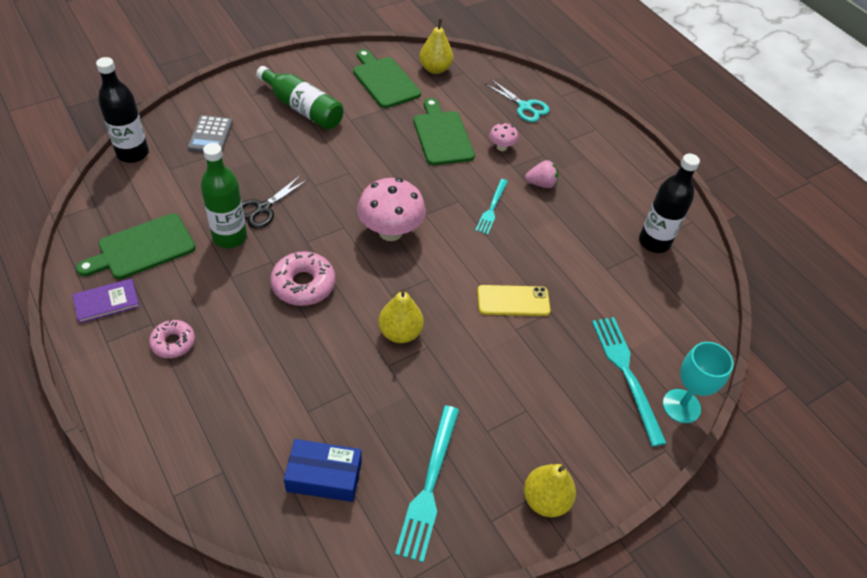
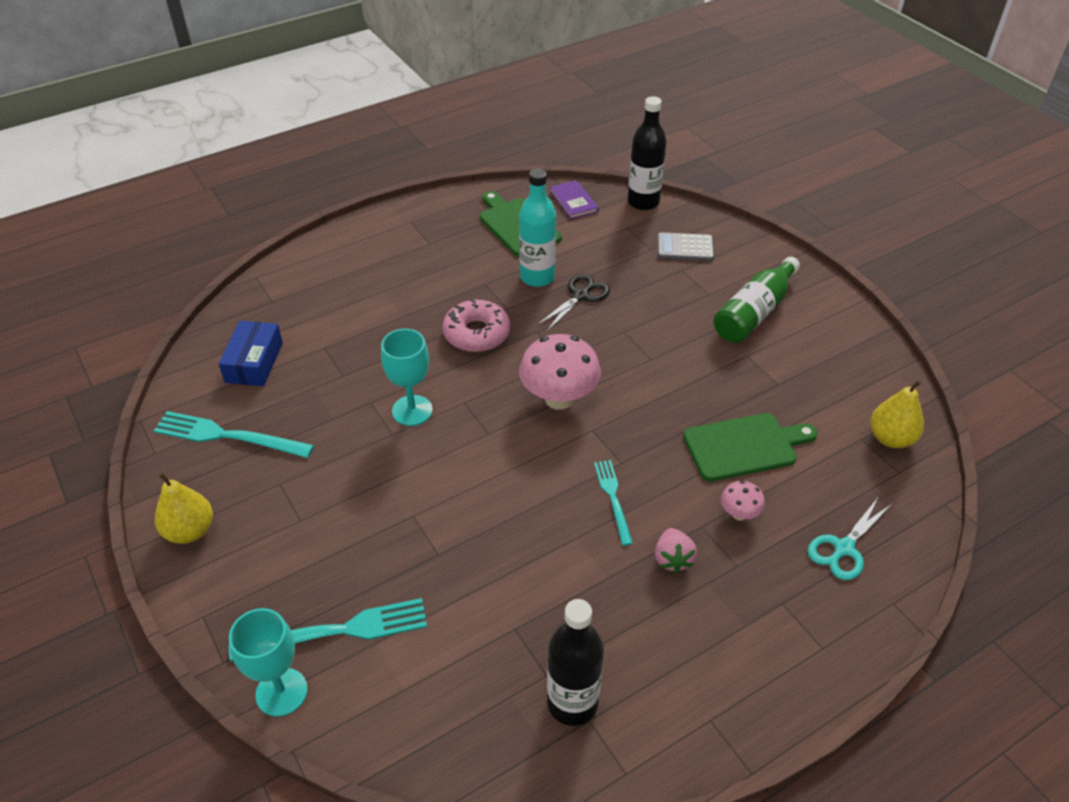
camera: 95 degrees right, 5 degrees down
(106, 302) = (453, 215): purple book -> purple book (574, 201)
(173, 342) = (407, 258): pink donut -> none
(230, 237) = (537, 277): green bottle -> turquoise bottle
(263, 208) = (580, 296): black scissors -> black scissors turned 90 degrees clockwise
(384, 80) = (840, 384): green cutting board -> none
(400, 332) = (412, 410): yellow pear -> turquoise goblet
(492, 208) = (613, 498): turquoise fork -> turquoise fork turned 60 degrees clockwise
(513, 301) = (456, 515): yellow phone -> none

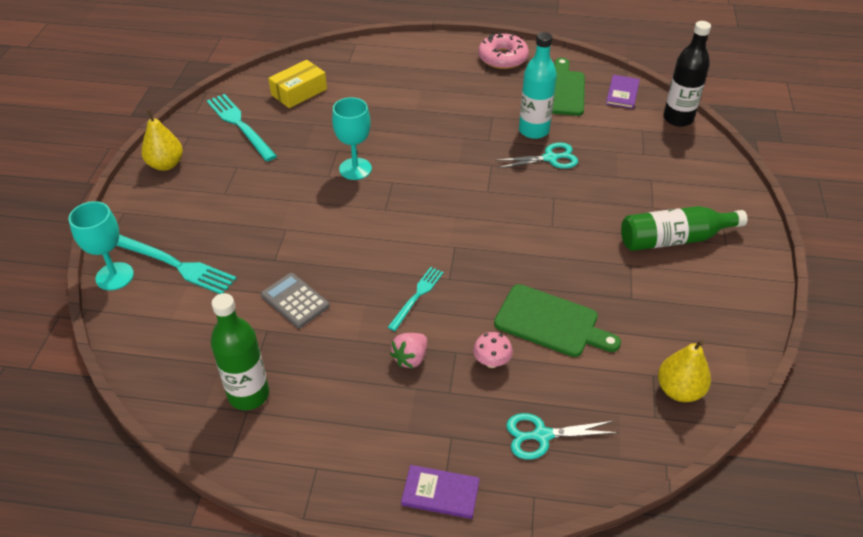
camera: 40 degrees right, 0 degrees up
(254, 362) = (299, 92): blue box -> yellow box
(476, 333) = (449, 145): pink donut -> pink donut (502, 58)
(559, 398) = (455, 214): pink mushroom -> none
(572, 703) = (249, 394): black bottle -> green bottle
(580, 296) = (550, 158): black scissors -> turquoise scissors
(685, 248) = (672, 166): grey calculator -> grey calculator (295, 300)
(828, 657) = (440, 493): none -> purple book

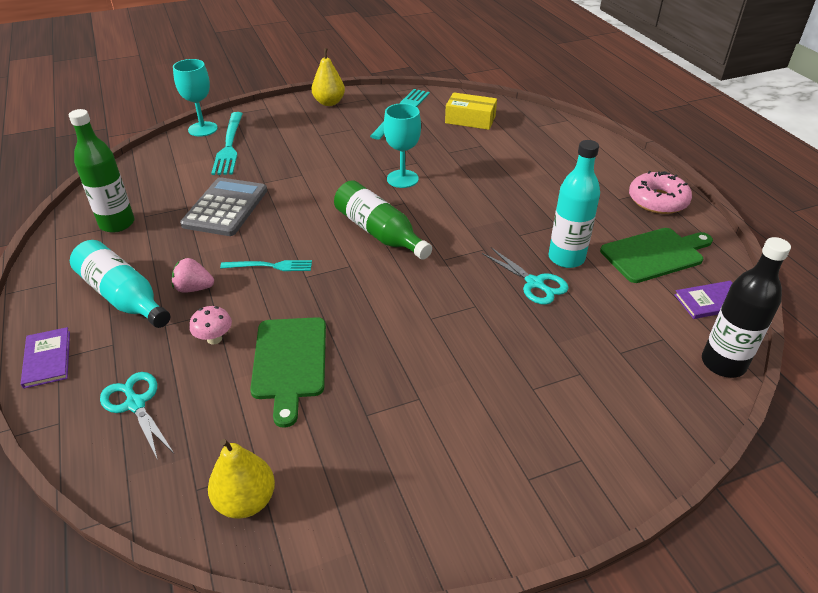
camera: 60 degrees right, 5 degrees down
(295, 300) = (225, 207): grey calculator -> grey calculator, size x1.53
(384, 415) = (123, 297): none -> turquoise bottle
(674, 239) = (493, 425): green bottle -> green bottle (379, 233)

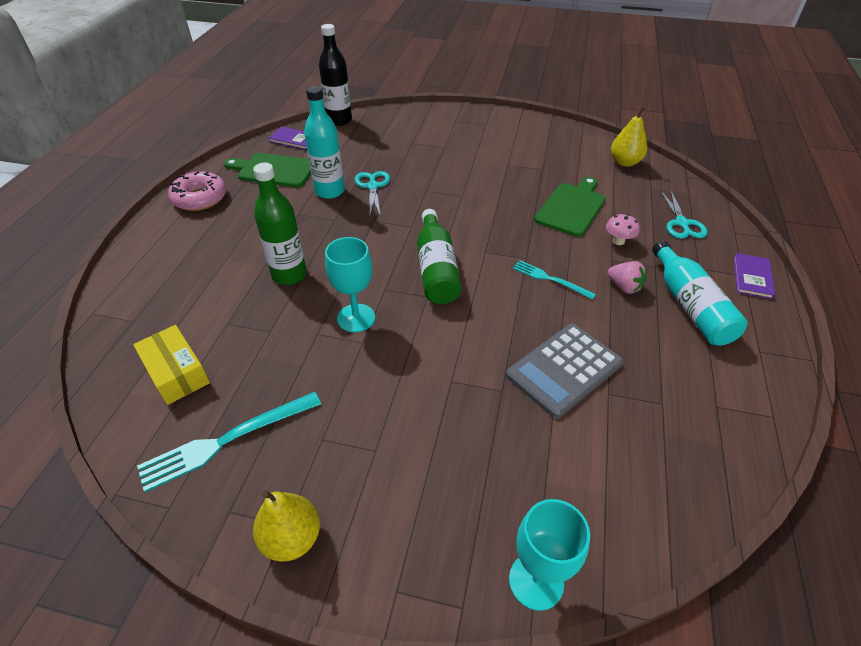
camera: 145 degrees left, 5 degrees up
(117, 224) = (696, 405): green bottle -> green bottle (289, 275)
(229, 145) = (512, 499): turquoise fork -> none

